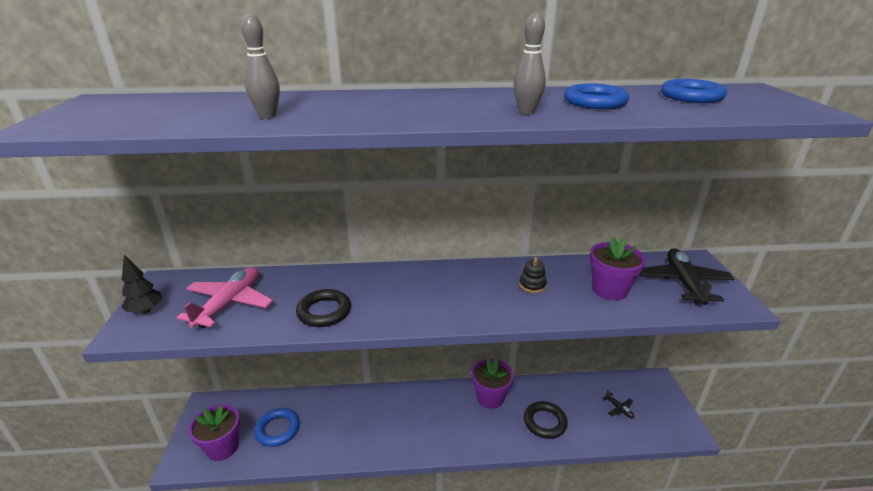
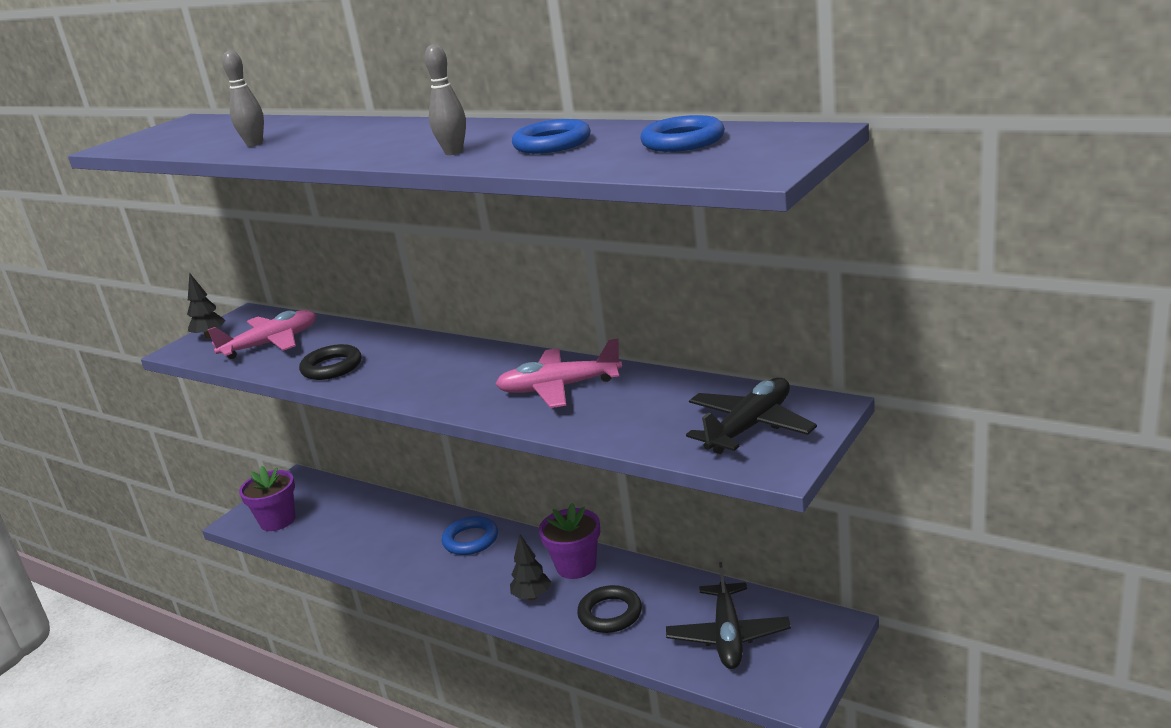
camera: 40 degrees right, 5 degrees down
(278, 429) = (334, 521): blue ring -> blue ring (471, 540)
(486, 430) = (532, 596): none -> black tree
(532, 285) = (559, 388): black stacking toy -> pink plane
(609, 290) = (638, 413): purple flower pot -> none
(619, 409) = (728, 636): black plane -> black plane, size x2.23

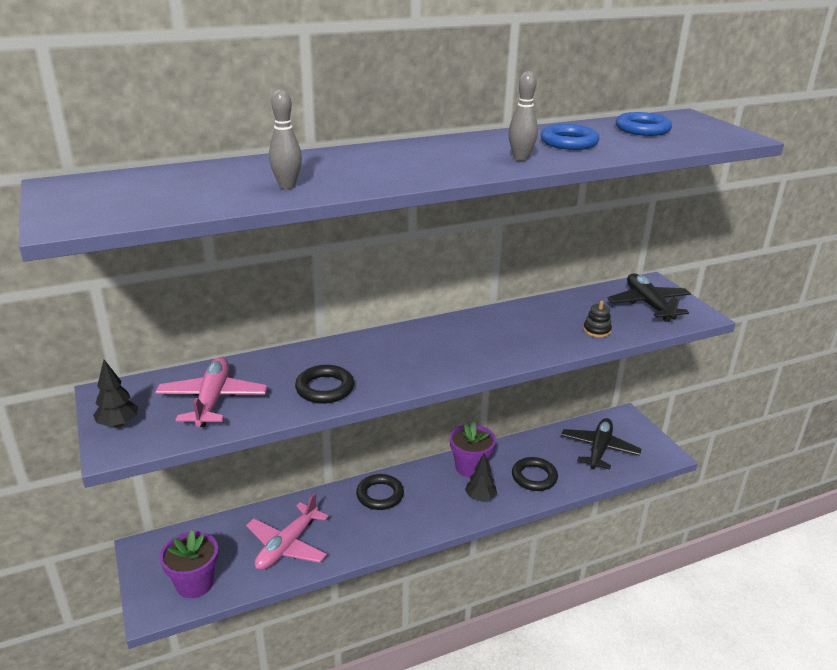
camera: 60 degrees left, 5 degrees up
(471, 540) = (380, 495): blue ring -> black ring
(559, 388) = (516, 329): pink plane -> pink plane (287, 545)
(622, 425) = (596, 330): none -> black stacking toy
(728, 636) = (599, 449): black plane -> black plane turned 105 degrees counterclockwise

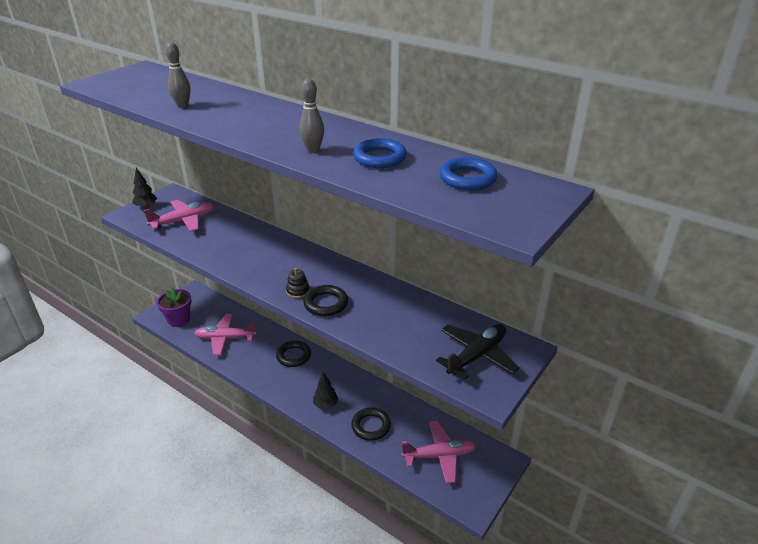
camera: 60 degrees right, 5 degrees up
(325, 388) = (219, 249): black ring -> black ring (326, 304)
(470, 467) = (355, 387): purple flower pot -> none
(596, 330) = (397, 337): black stacking toy -> black stacking toy (298, 291)
(599, 449) = (439, 455): black plane -> pink plane

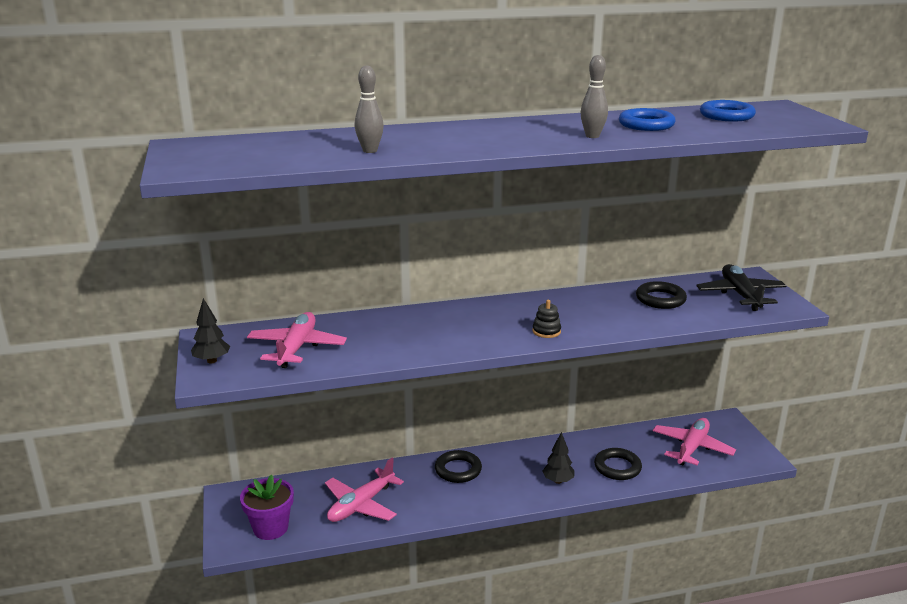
camera: 50 degrees left, 10 degrees down
(326, 304) = (587, 326): black ring -> black ring (660, 299)

